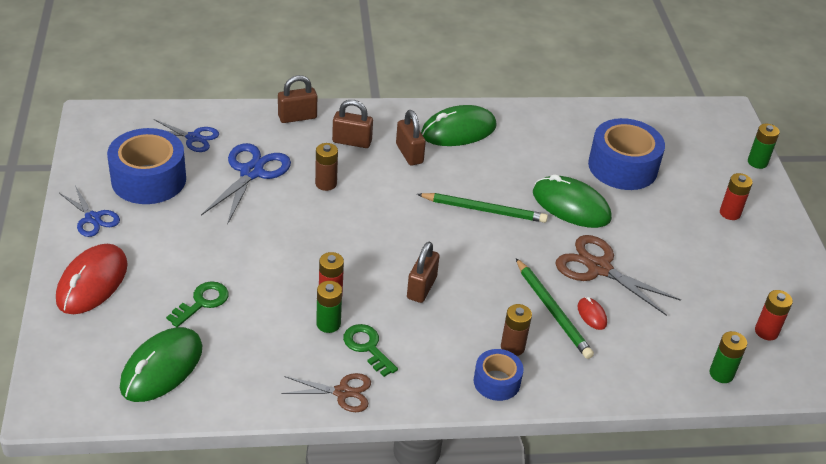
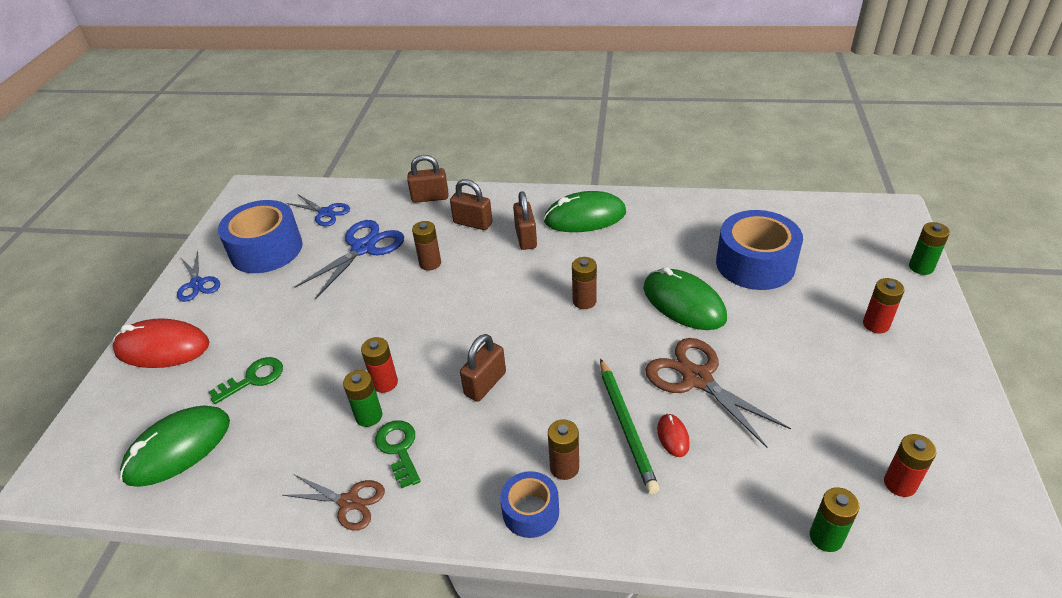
camera: 20 degrees right, 0 degrees up
(92, 282) = (162, 348): red mouse -> red mouse turned 60 degrees clockwise
(484, 210) = (584, 301): green pencil -> brown battery

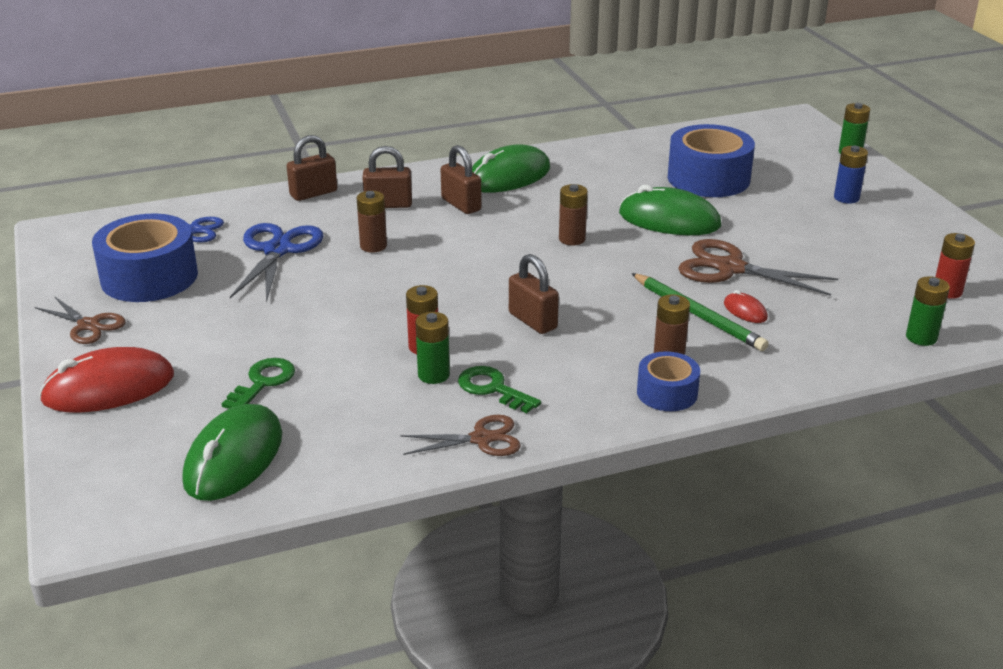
camera: 30 degrees left, 10 degrees down
(197, 284) = (88, 325): blue scissors -> brown scissors
(485, 384) = (532, 321): brown padlock -> brown padlock turned 45 degrees counterclockwise
(876, 324) = (846, 198): red battery -> blue battery

